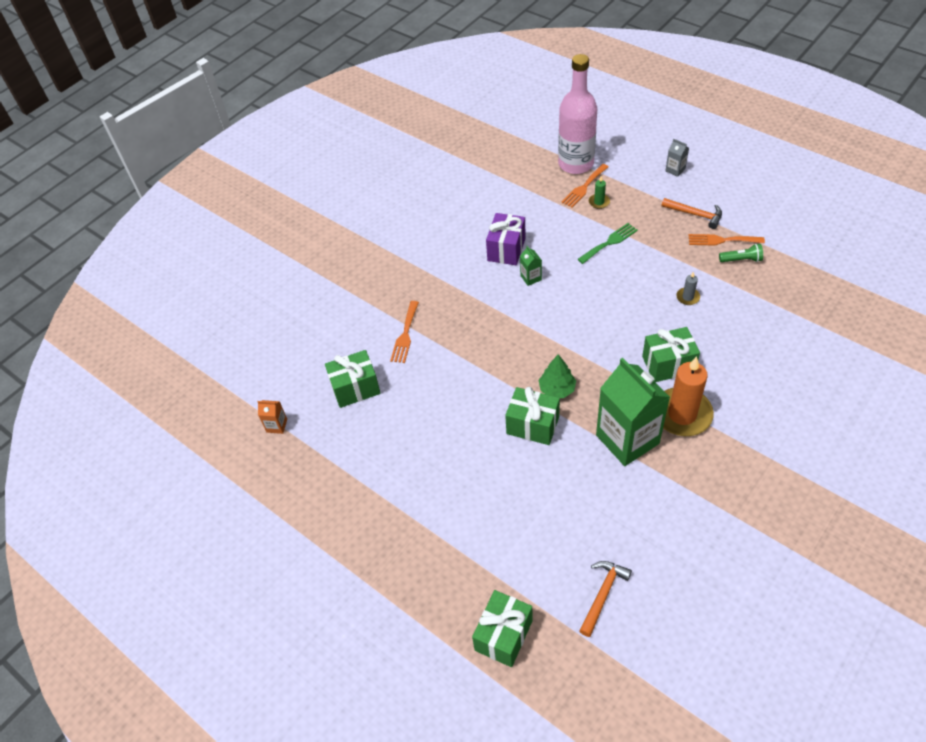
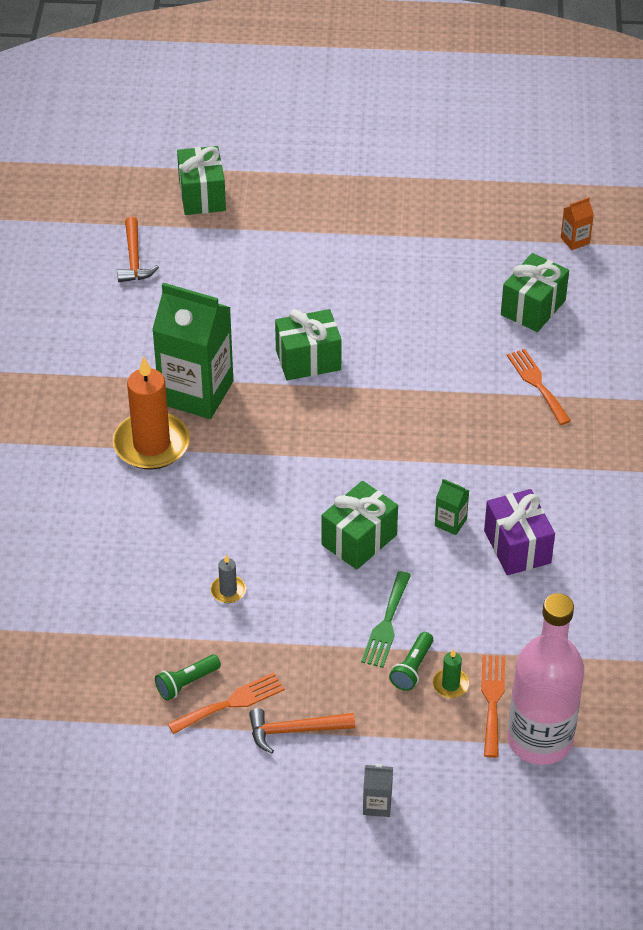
camera: 140 degrees right, 5 degrees down
(557, 389) = (310, 407): green tree -> none
(612, 217) = (412, 668): none -> green flashlight
(668, 364) = (200, 492): green gift -> green gift (359, 540)

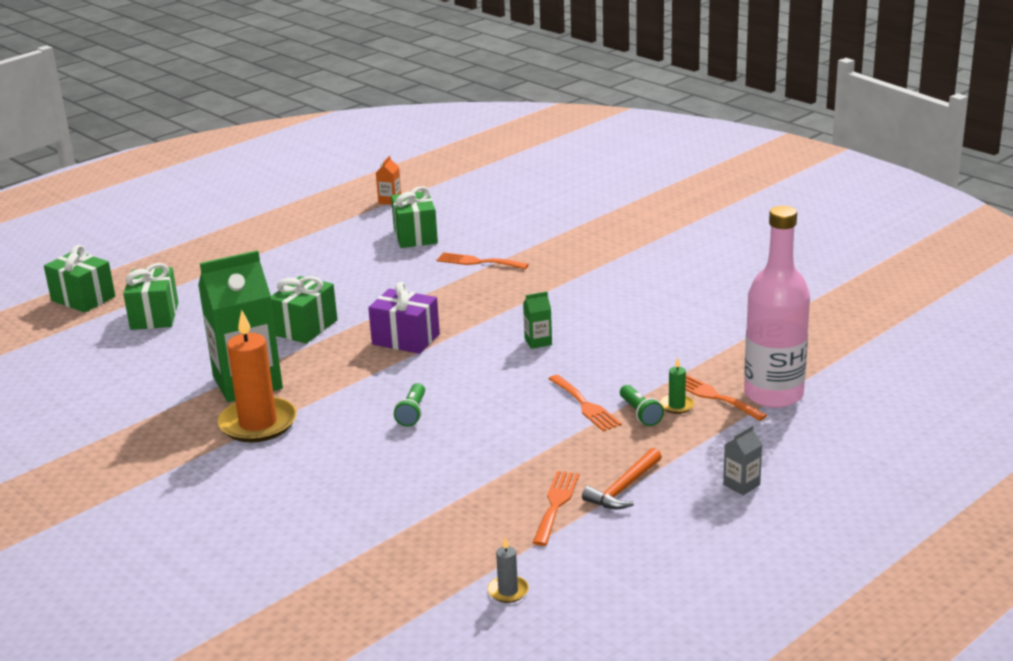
camera: 45 degrees left, 20 degrees down
(134, 258) = (78, 350): orange hammer -> none
(186, 683) = (506, 516): green flashlight -> green flashlight (412, 413)
(228, 591) = (450, 456): grey candle -> grey candle (508, 591)
(359, 540) = (494, 381): green gift -> green gift (154, 316)
(386, 624) = (585, 405): green fork -> orange fork
(517, 547) = (598, 328): purple gift -> purple gift (406, 339)

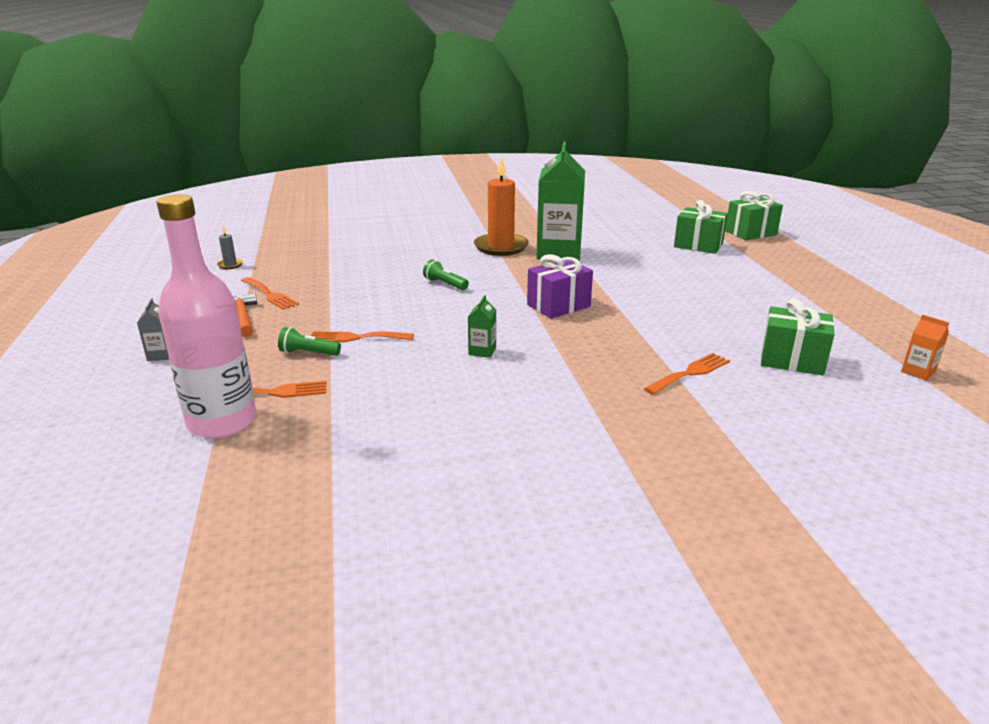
camera: 120 degrees right, 0 degrees up
(305, 327) = (624, 280): green gift -> none
(676, 406) = (291, 371): green candle -> none

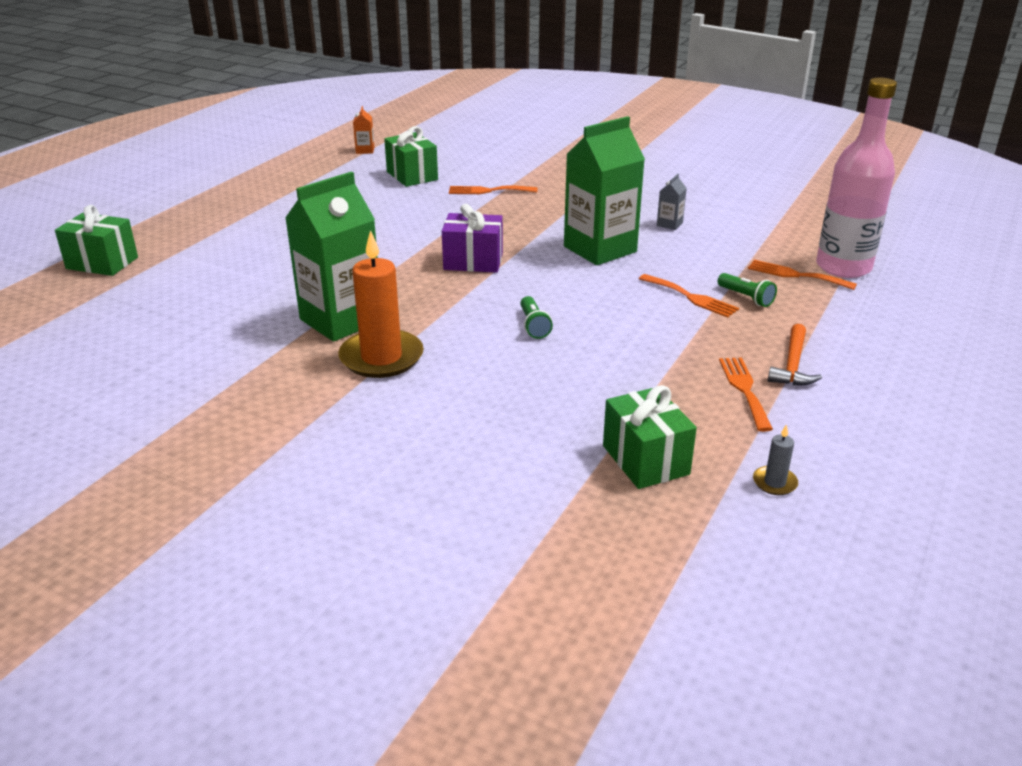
camera: 140 degrees left, 5 degrees up
(161, 355) = (891, 346): grey carton -> grey carton (669, 224)
(482, 351) = (600, 249): green carton -> green carton, size x2.48
(698, 245) = (194, 270): green gift -> green gift (645, 460)

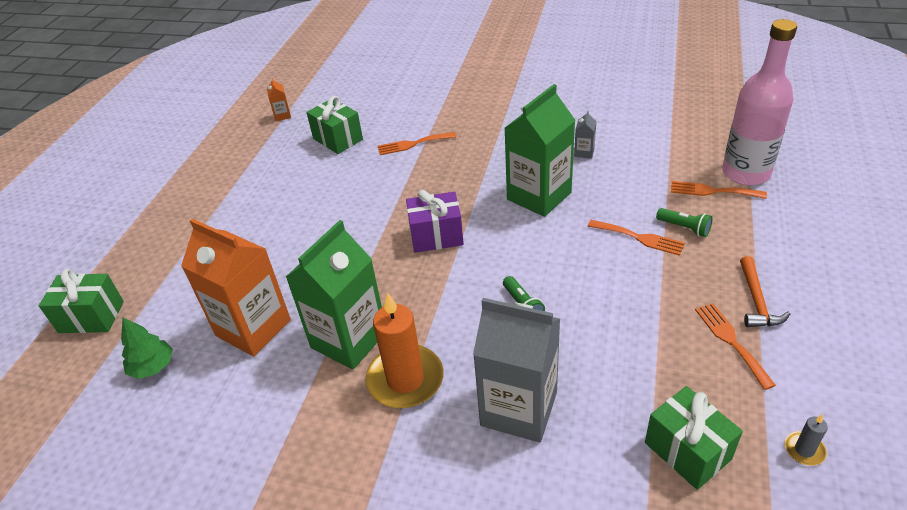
camera: 10 degrees left, 10 degrees up
(141, 306) = (153, 367): none -> green tree
(252, 296) = (253, 328): none -> orange carton
(485, 398) = (519, 409): none -> grey carton

